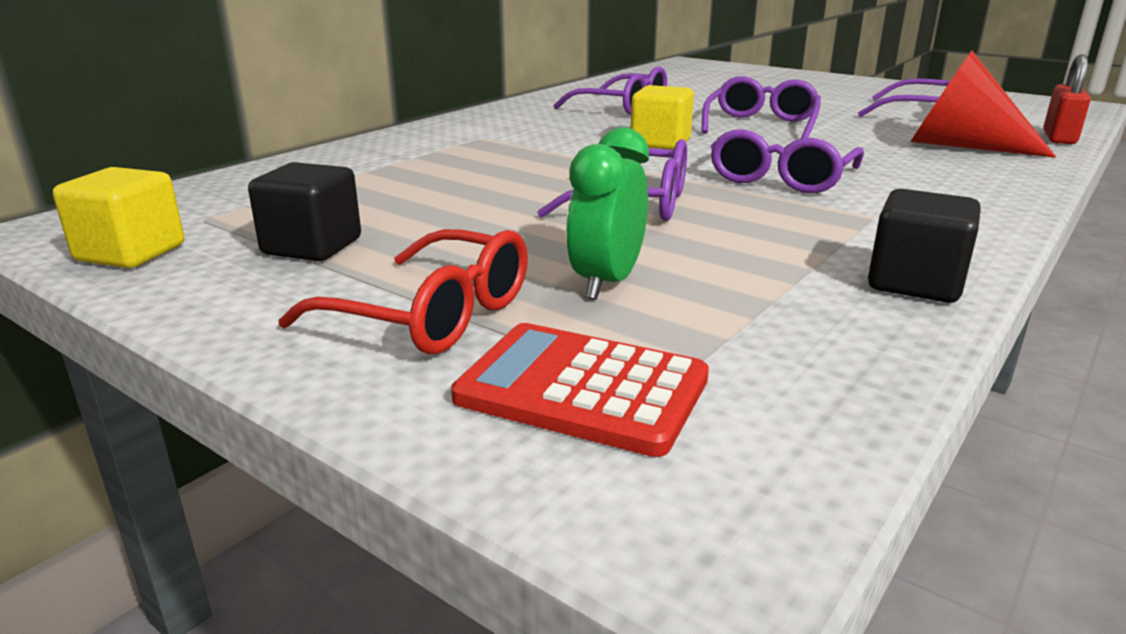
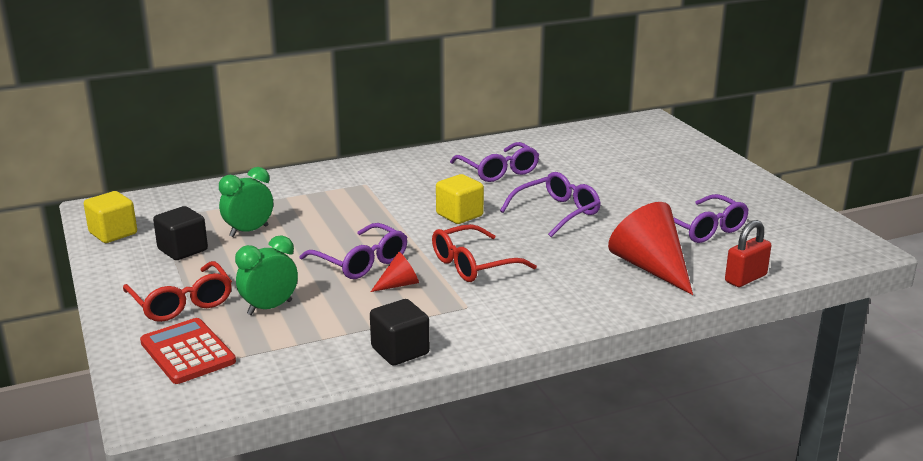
camera: 30 degrees right, 0 degrees up
(396, 205) = (249, 231): none -> green clock
(737, 214) = (399, 284): none -> red cone
(781, 178) = (473, 265): purple glasses -> red glasses

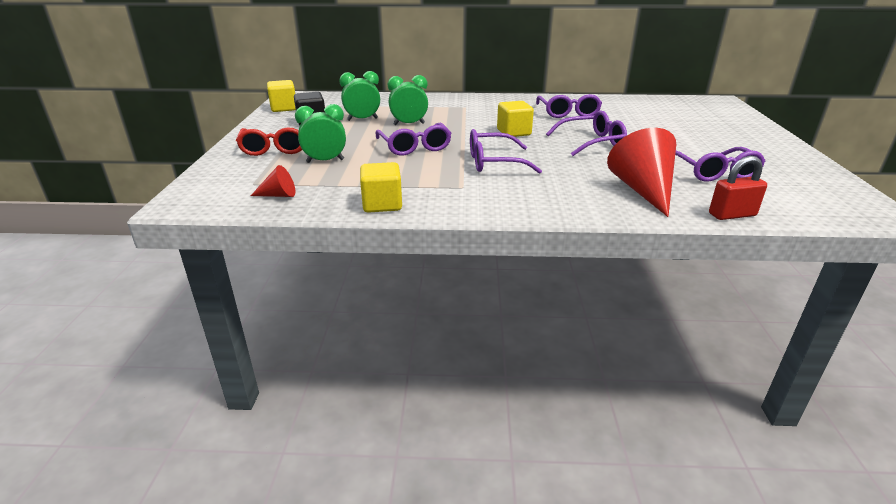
camera: 25 degrees right, 5 degrees up
(188, 352) = (245, 175): red calculator -> none
(319, 227) = (409, 124): none -> green clock
(399, 284) = (426, 164): red cone -> red cone (278, 195)
(400, 351) = (382, 204): black cube -> yellow cube
(473, 265) = (494, 162): red glasses -> purple glasses

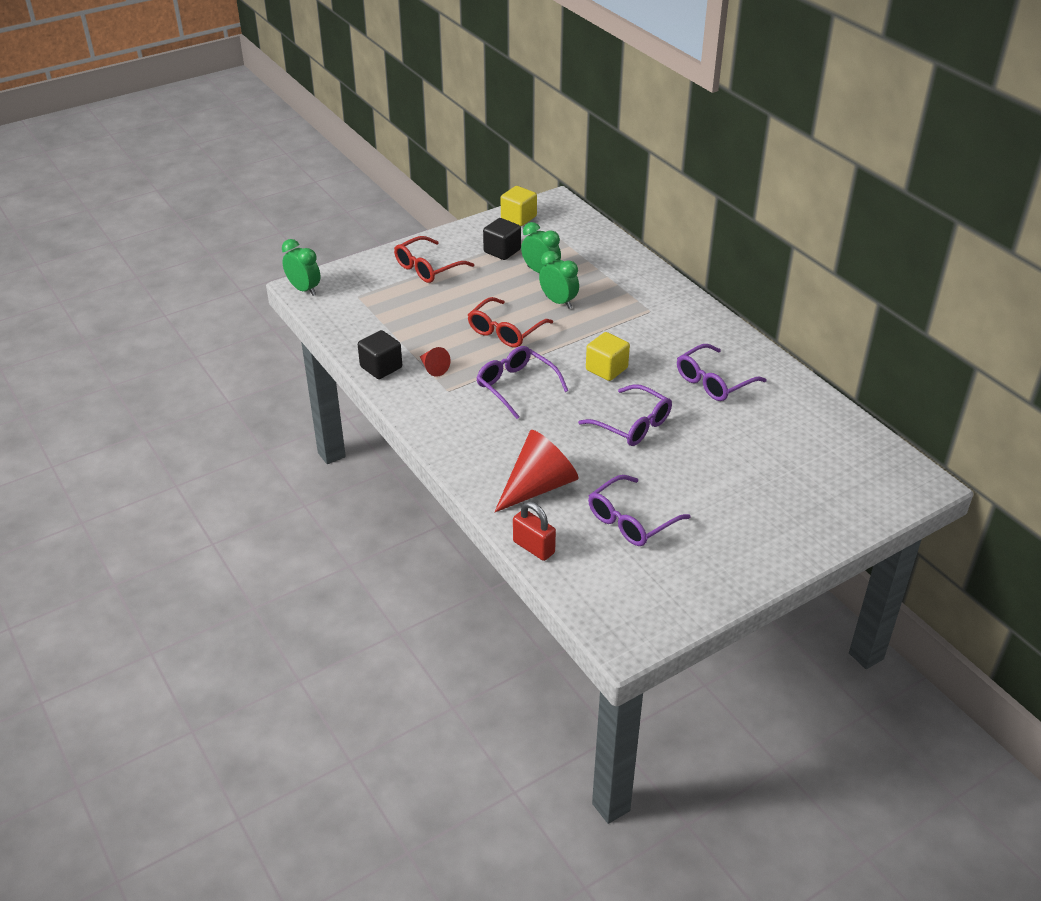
camera: 55 degrees right, 10 degrees up
(278, 195) = (351, 317): red cone -> red cone (433, 368)
(325, 161) = (428, 303): green clock -> green clock (304, 289)
(382, 204) = (381, 367): yellow cube -> black cube
(415, 147) = (505, 331): purple glasses -> red glasses

